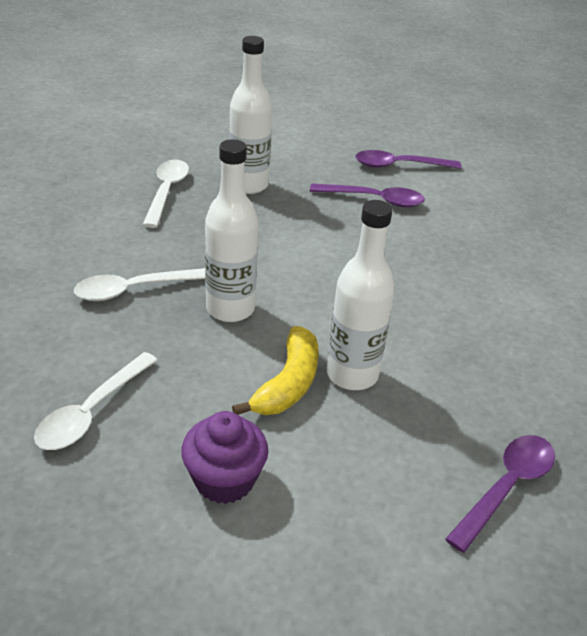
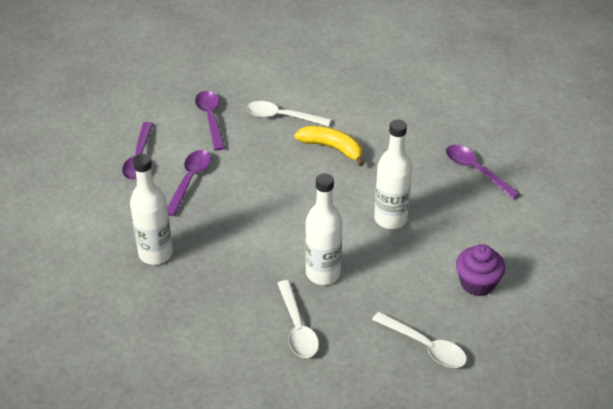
camera: 80 degrees left, 5 degrees up
(166, 192) = (158, 308): white spoon -> white spoon (282, 117)
(288, 384) = (399, 249): yellow banana -> yellow banana (332, 148)
(494, 208) = (211, 119): none -> purple spoon

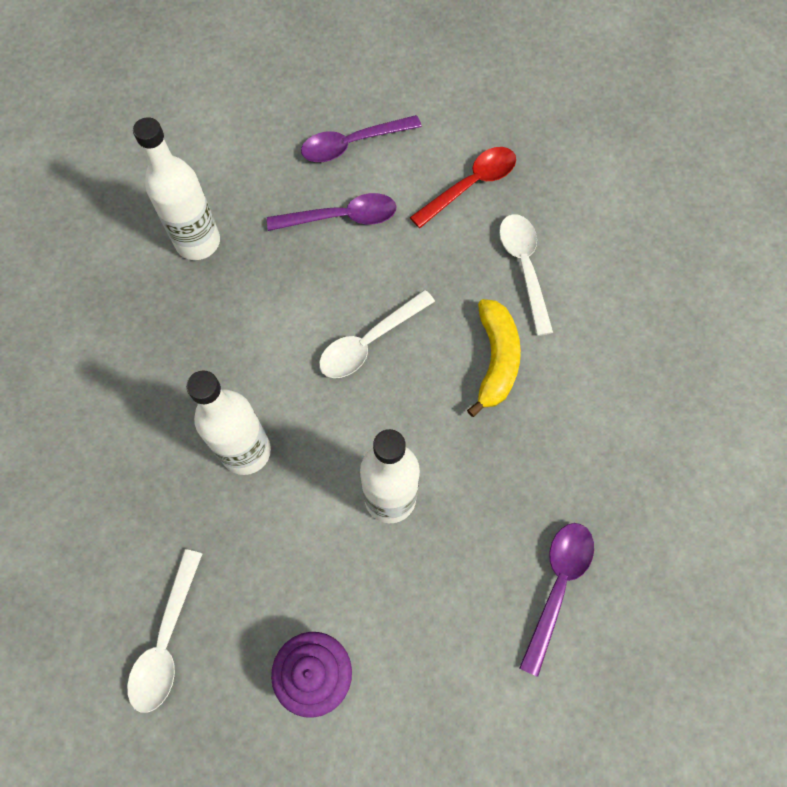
camera: 65 degrees right, 25 degrees up
(211, 119) = (470, 185): purple spoon -> red spoon
(297, 327) = (140, 459): white spoon -> white spoon (369, 342)

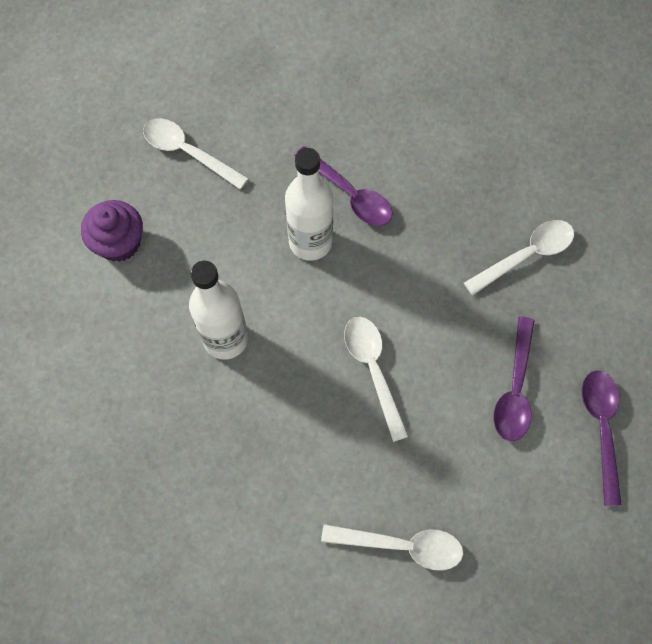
camera: 110 degrees right, 0 degrees up
(198, 242) = (526, 255): white bottle -> white spoon
(470, 185) = (516, 530): red spoon -> none
(495, 360) = (314, 476): yellow banana -> none
(557, 586) = (97, 444): purple spoon -> purple spoon (349, 194)

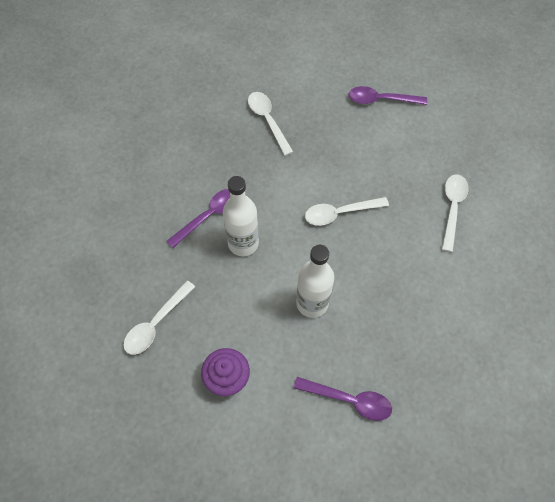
camera: 85 degrees left, 5 degrees down
(515, 388) = (355, 138): purple spoon -> purple spoon (349, 400)

